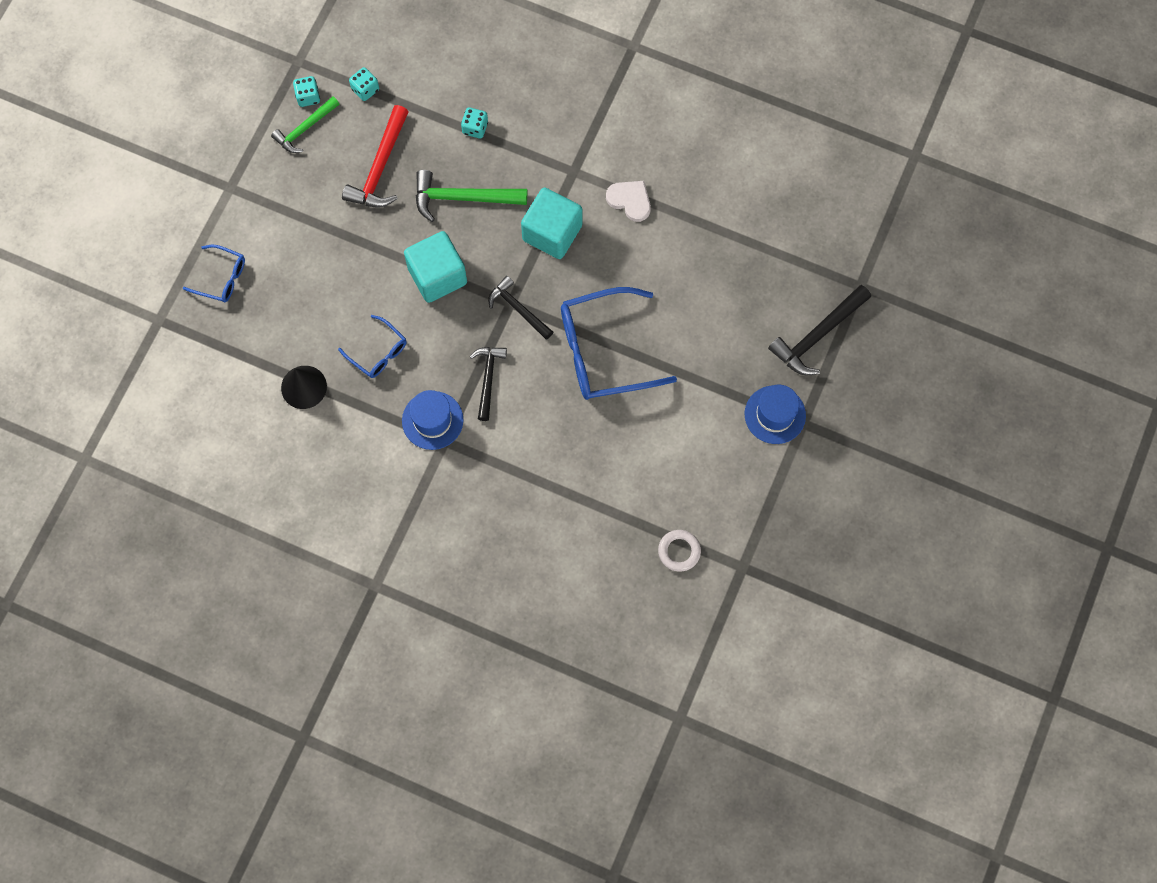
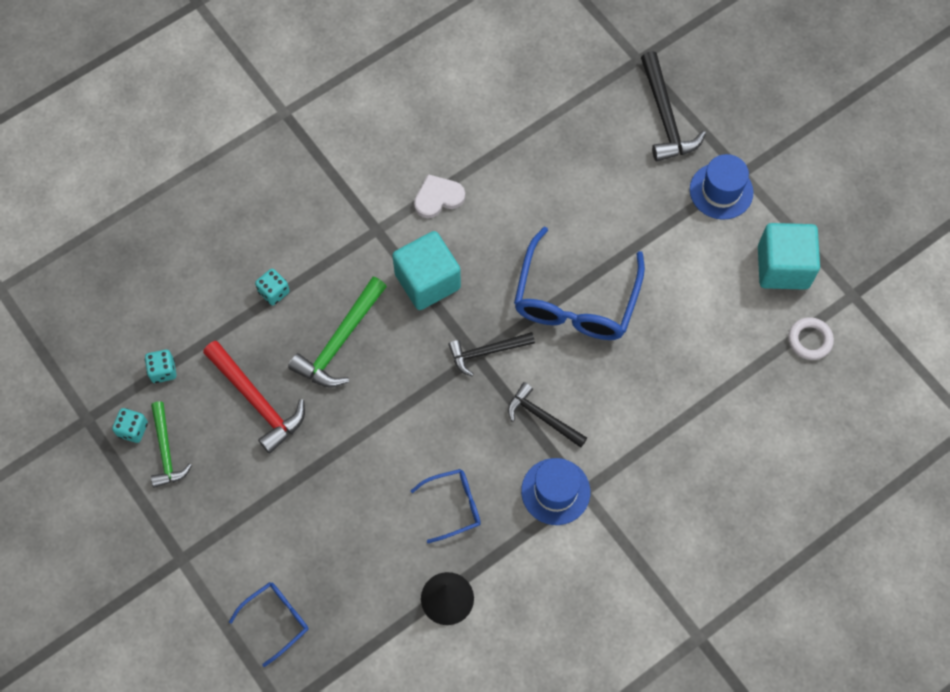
camera: 60 degrees left, 5 degrees down
(437, 276) = (406, 407): turquoise cube -> turquoise cube (783, 267)

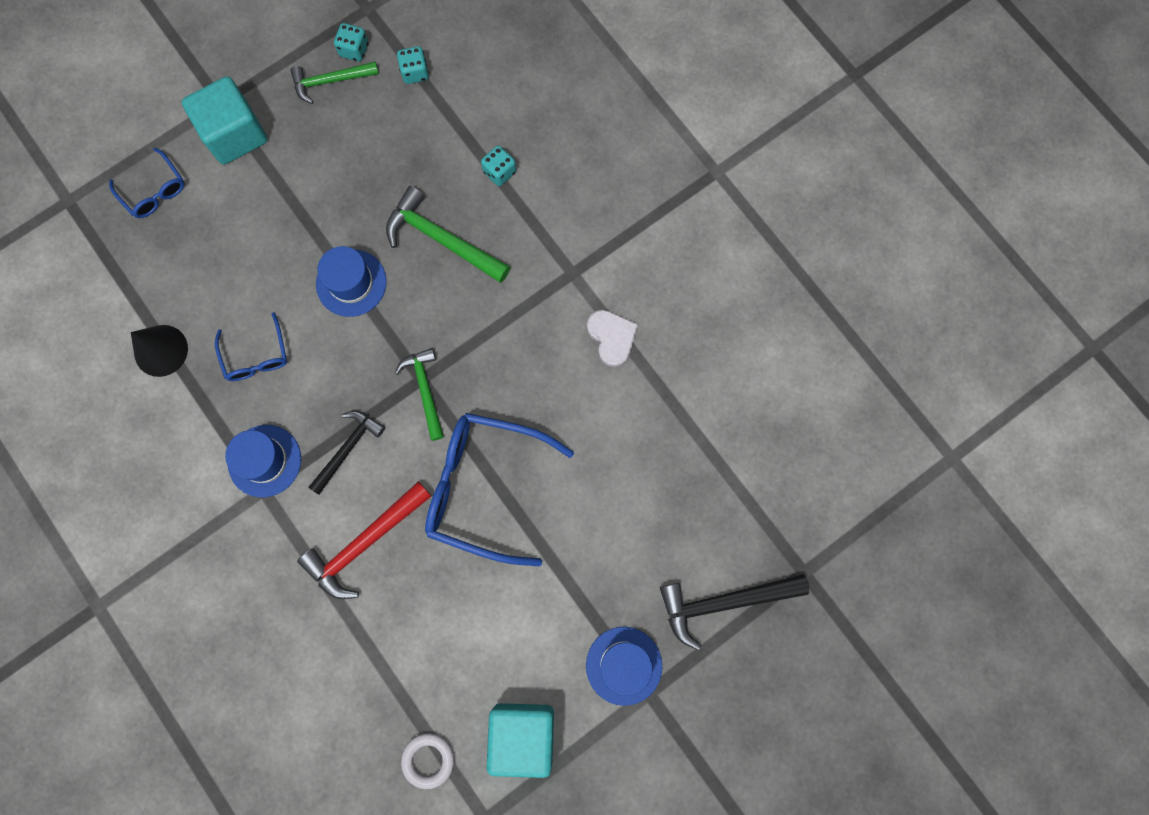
camera: 90 degrees right, 10 degrees up
(257, 401) = (379, 161): red hammer -> red hammer (364, 543)
(381, 421) = (351, 283): none -> blue hat
(427, 281) = (510, 327): turquoise cube -> turquoise cube (235, 134)
(486, 352) = (425, 390): black hammer -> green hammer

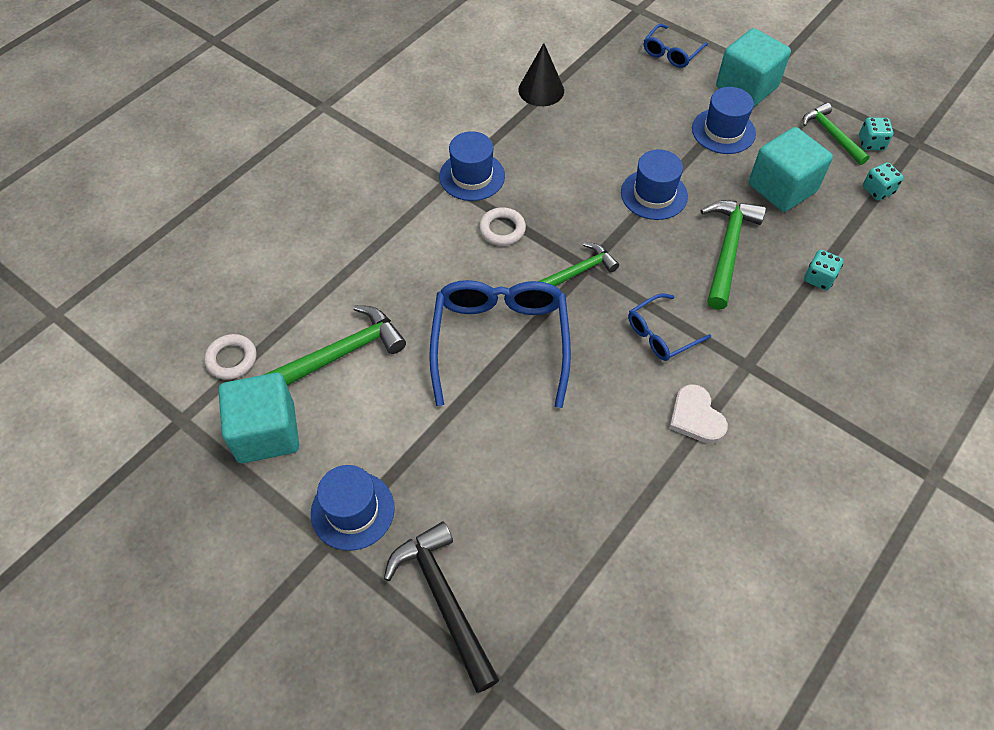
camera: 75 degrees right, 20 degrees down
(256, 355) = (561, 148): blue glasses -> blue glasses (661, 334)
(289, 182) = (723, 131): none -> blue hat
(348, 448) = (502, 229): black hammer -> white ring
(364, 543) = (420, 262): red hammer -> none
(383, 158) = (782, 188): none -> turquoise cube
(454, 647) = (341, 354): none -> green hammer
(612, 337) = (696, 417): white heart -> white heart turned 105 degrees clockwise

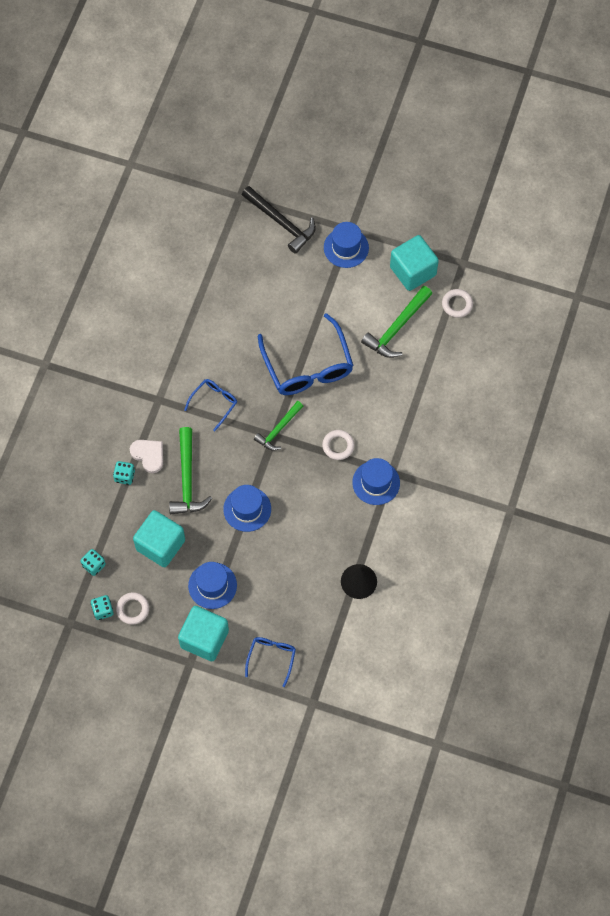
camera: 160 degrees right, 10 degrees up
(696, 417) = (181, 357): white heart -> white heart (148, 455)
(831, 135) = (132, 609): green hammer -> white ring

